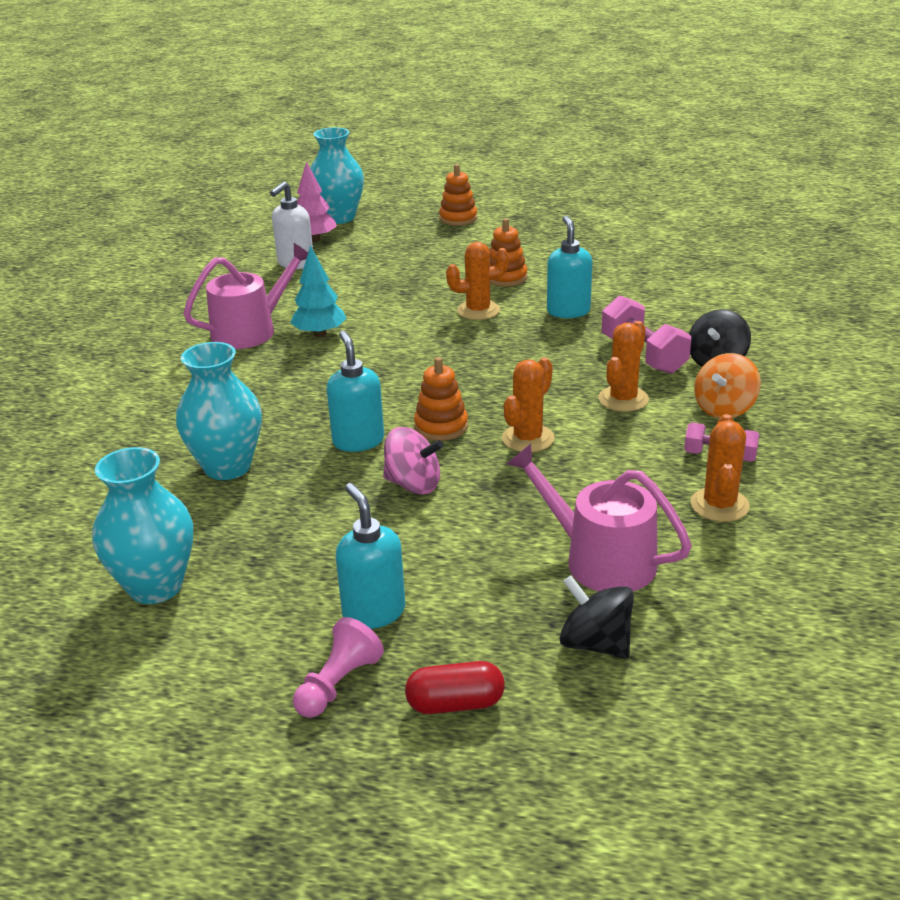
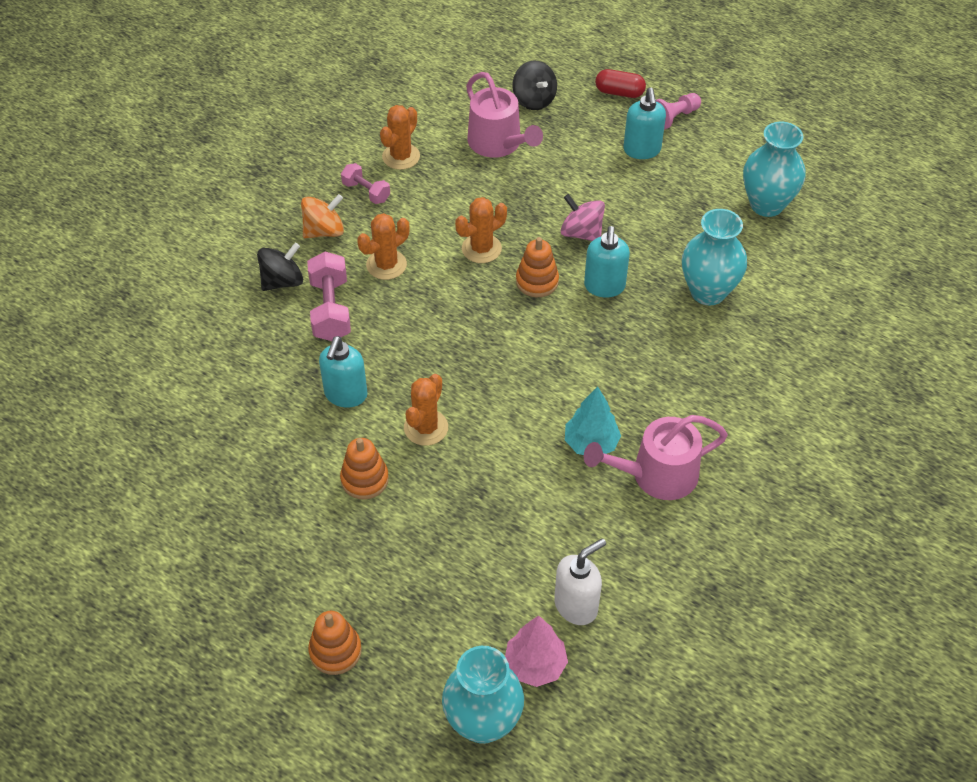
camera: 160 degrees left, 20 degrees up
(478, 310) = (426, 428): orange cactus -> orange cactus turned 75 degrees counterclockwise

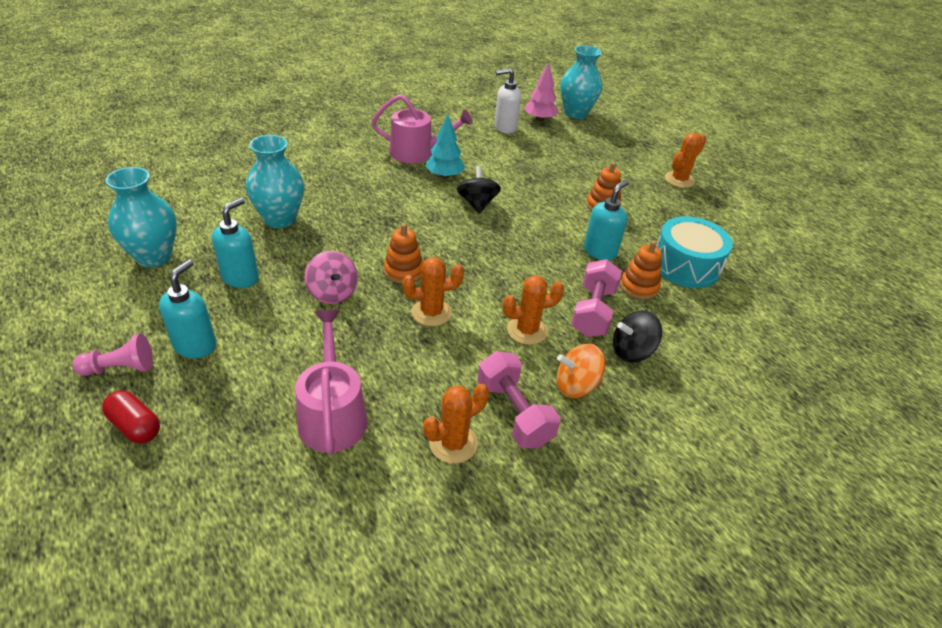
camera: 160 degrees left, 10 degrees down
(240, 415) = (685, 265): none -> turquoise drum
(335, 651) = (643, 151): orange stacking toy -> orange stacking toy (639, 287)
(366, 192) = (514, 413): pink dumbbell -> pink dumbbell, size x1.63
(426, 428) = (548, 216): orange cactus -> orange cactus (679, 180)
(534, 100) = (241, 459): black spinning top -> black spinning top (477, 204)
(604, 287) = (353, 249): turquoise soap dispenser -> turquoise soap dispenser (240, 278)

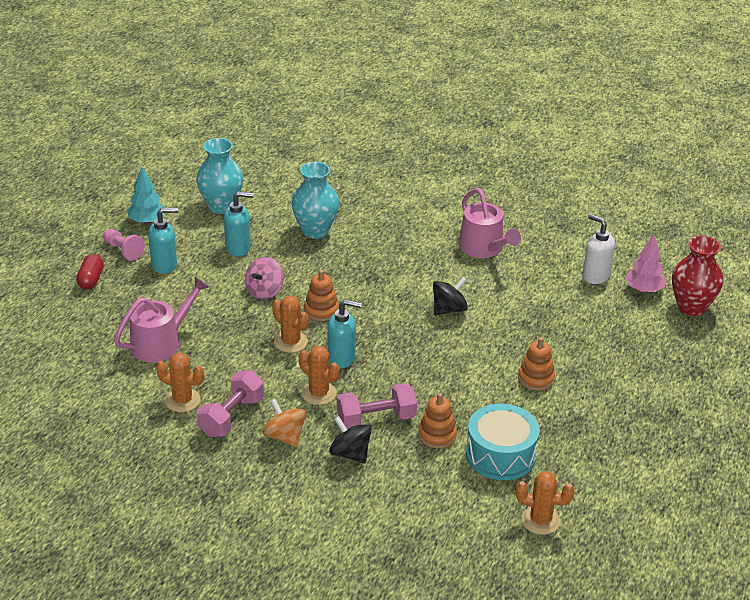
camera: 60 degrees right, 5 degrees down
(444, 176) = (468, 276): turquoise tree -> turquoise tree (147, 221)
(575, 113) = (691, 307): turquoise vase -> red vase
(600, 251) = (462, 398): turquoise soap dispenser -> turquoise soap dispenser (342, 358)
(679, 180) = (650, 414): orange cactus -> orange cactus (540, 520)

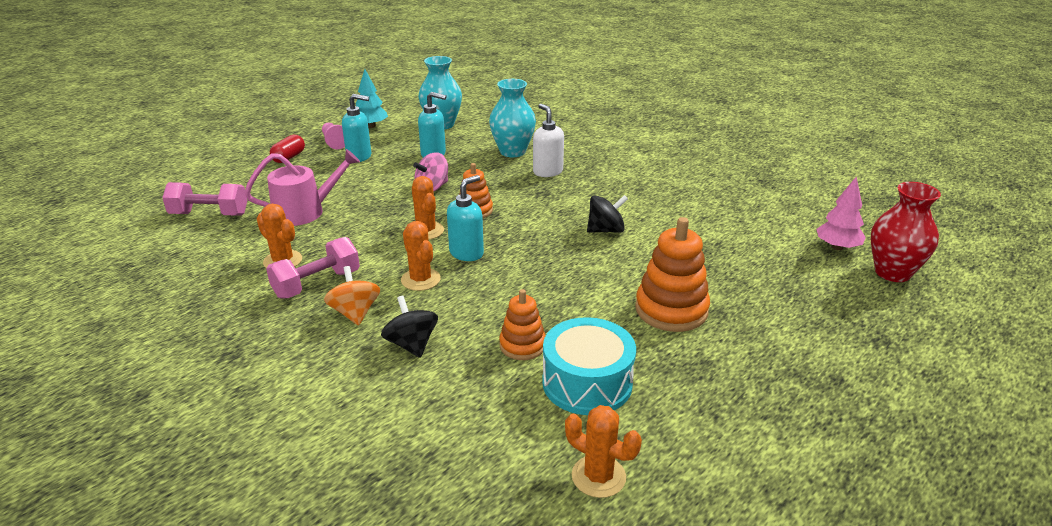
camera: 20 degrees right, 5 degrees down
(342, 358) = (467, 253): turquoise soap dispenser -> turquoise soap dispenser turned 75 degrees counterclockwise
(376, 419) = (464, 315): pink dumbbell -> pink dumbbell (209, 214)
(484, 248) = (670, 187): pink watering can -> none
(536, 378) = (671, 310): orange stacking toy -> orange stacking toy, size x1.66
(595, 276) = (783, 227): white soap dispenser -> white soap dispenser (547, 172)

